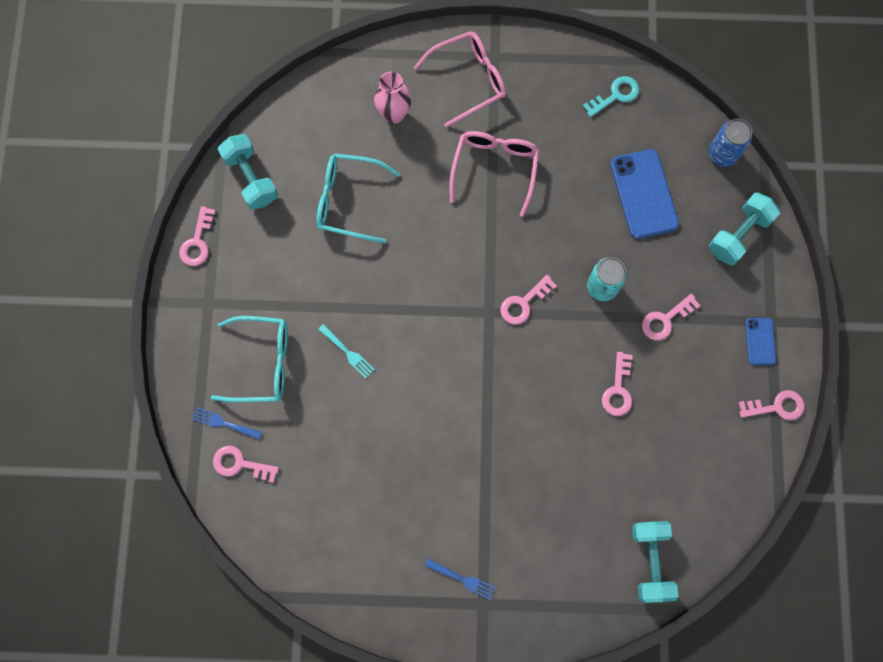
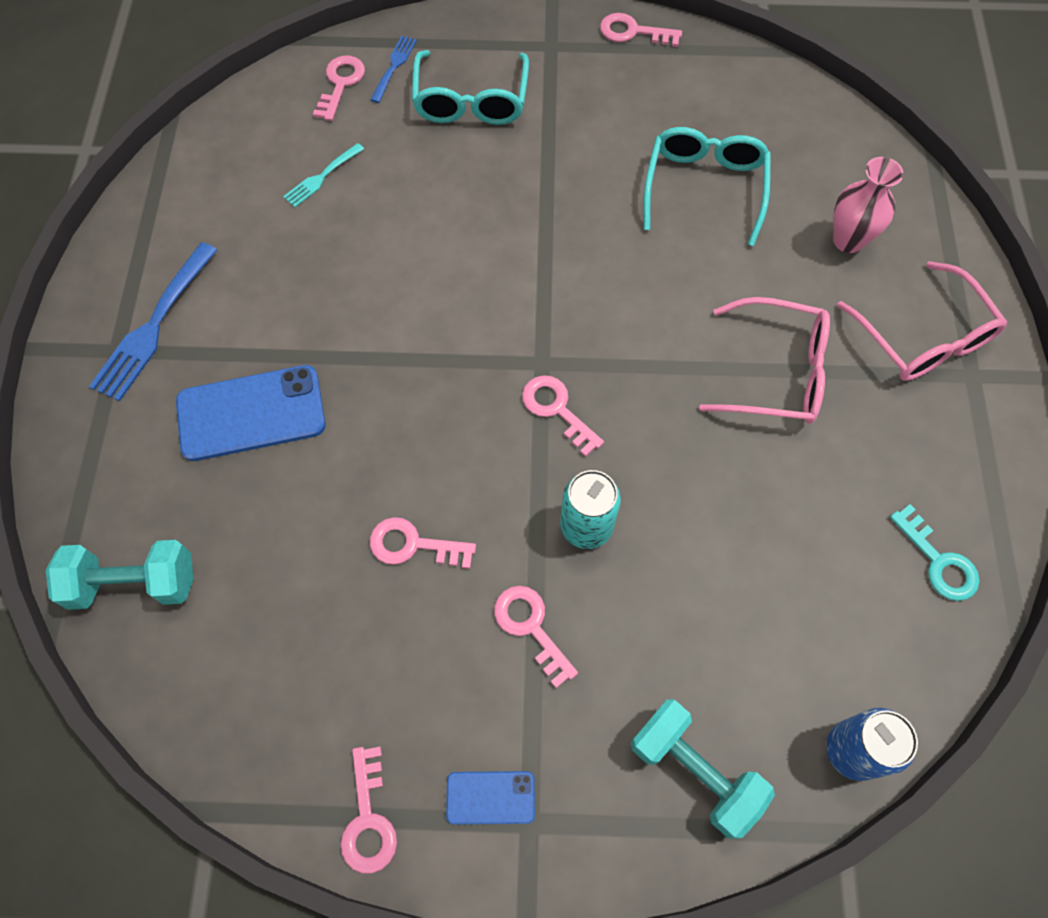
camera: 90 degrees right, 10 degrees down
(251, 178) = (726, 82): turquoise dumbbell -> none
(348, 352) = (482, 191): turquoise fork -> turquoise fork (321, 177)
(463, 579) = (153, 327): blue fork -> blue fork, size x1.82
(643, 194) = (757, 601): blue phone -> blue phone (251, 413)

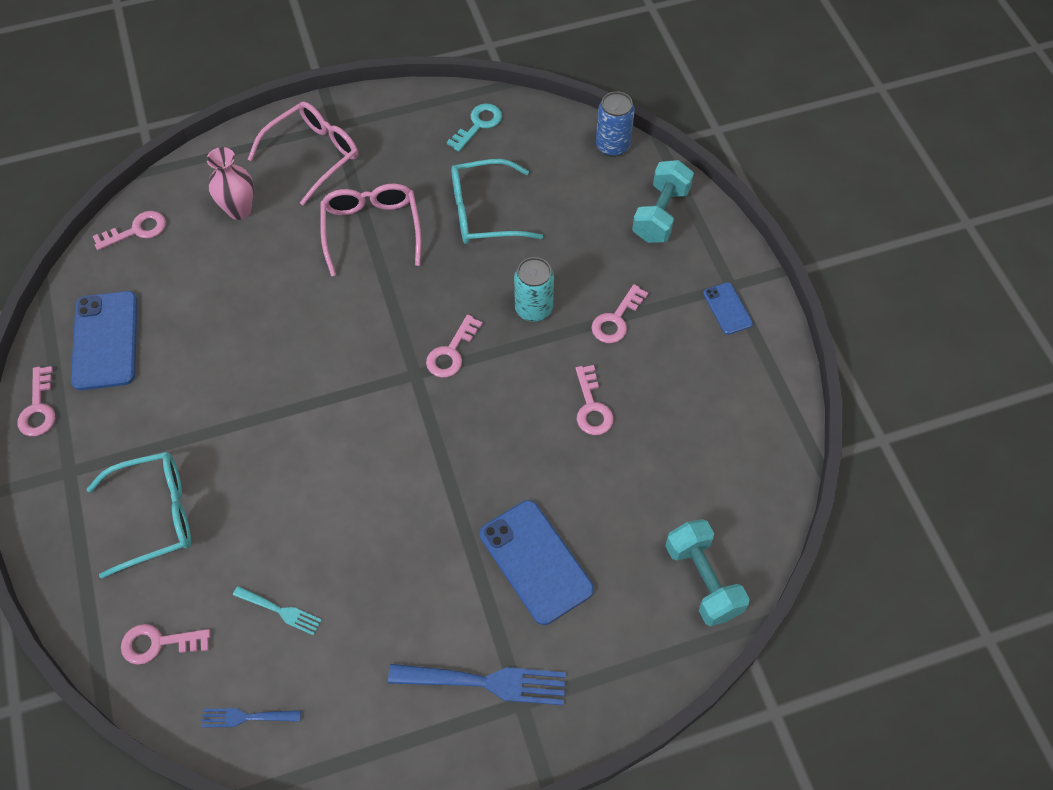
camera: 110 degrees left, 5 degrees down
(368, 820) = (773, 367): pink key -> pink key (137, 230)
(394, 66) = (124, 602): blue fork -> blue fork (246, 717)
(697, 92) = (105, 340): none -> blue phone
(704, 188) = (212, 310): turquoise glasses -> turquoise glasses (484, 212)

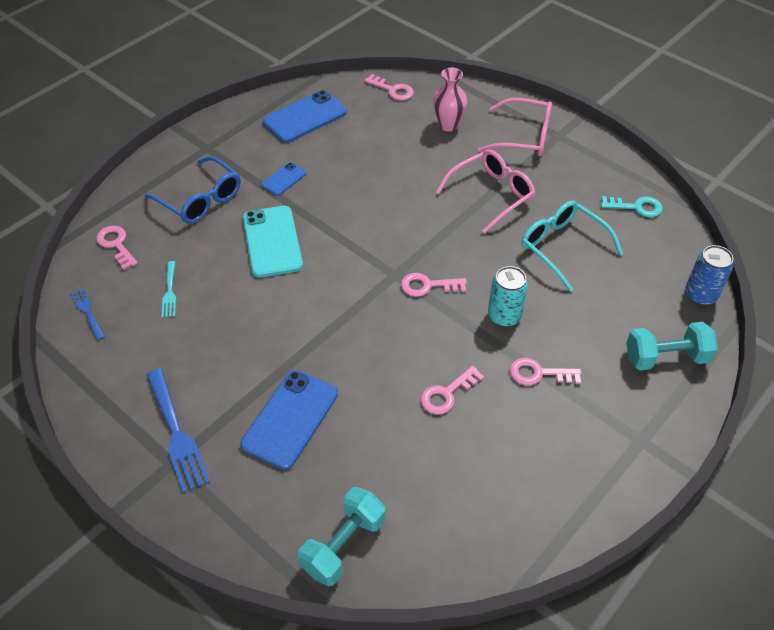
camera: 60 degrees right, 10 degrees down
(38, 408) = (239, 114): pink key -> none
(155, 516) = (200, 199): turquoise glasses -> blue glasses
(282, 469) = (272, 241): none -> turquoise phone
(727, 308) = (616, 448): blue phone -> blue phone (284, 179)

